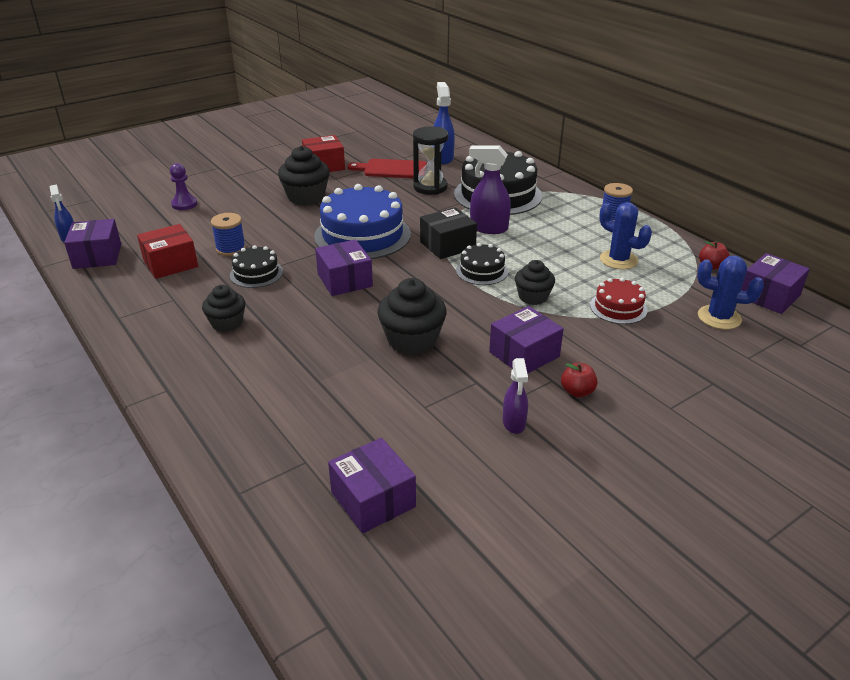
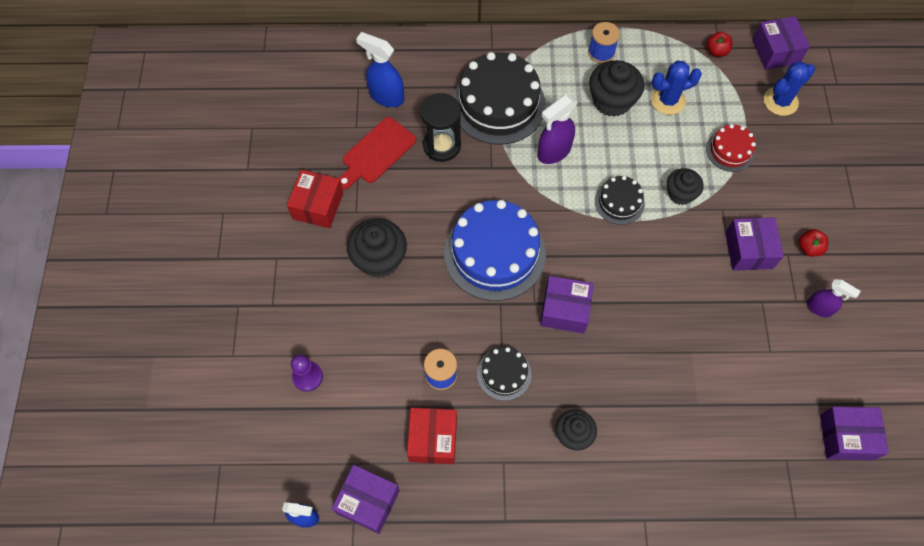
camera: 55 degrees left, 30 degrees up
(412, 340) = (686, 312): black cupcake -> black cupcake (611, 101)
(447, 245) = (561, 200): black box -> none

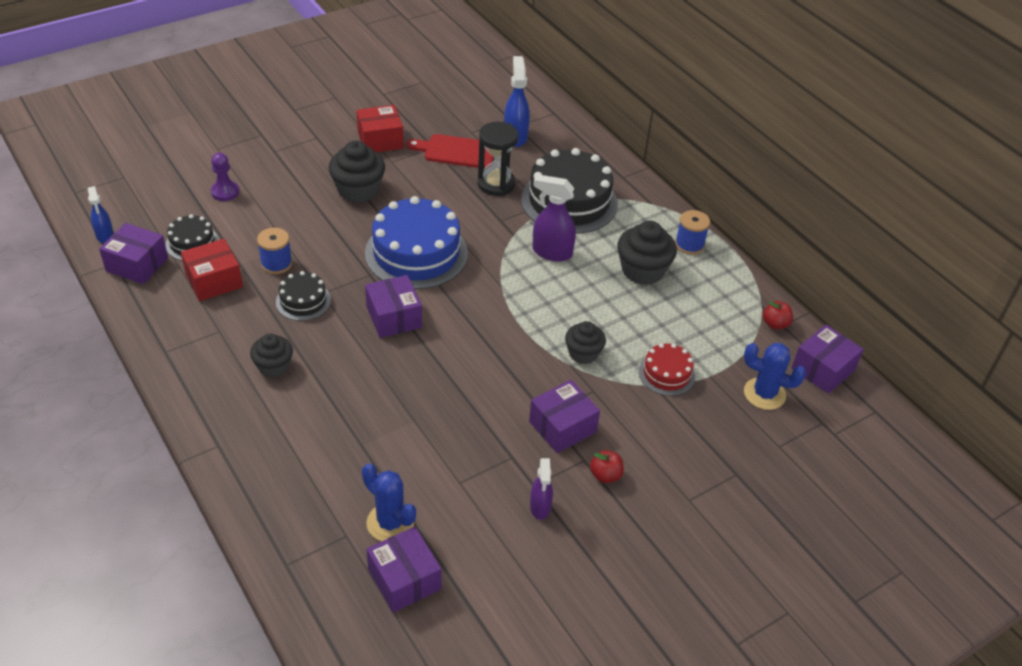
camera: 55 degrees right, 20 degrees down
(368, 501) = (137, 264): purple box -> purple box turned 60 degrees counterclockwise
(619, 202) = (536, 314): black cake -> black cake (192, 243)
(667, 100) = (681, 308): blue cactus -> blue cactus (390, 523)

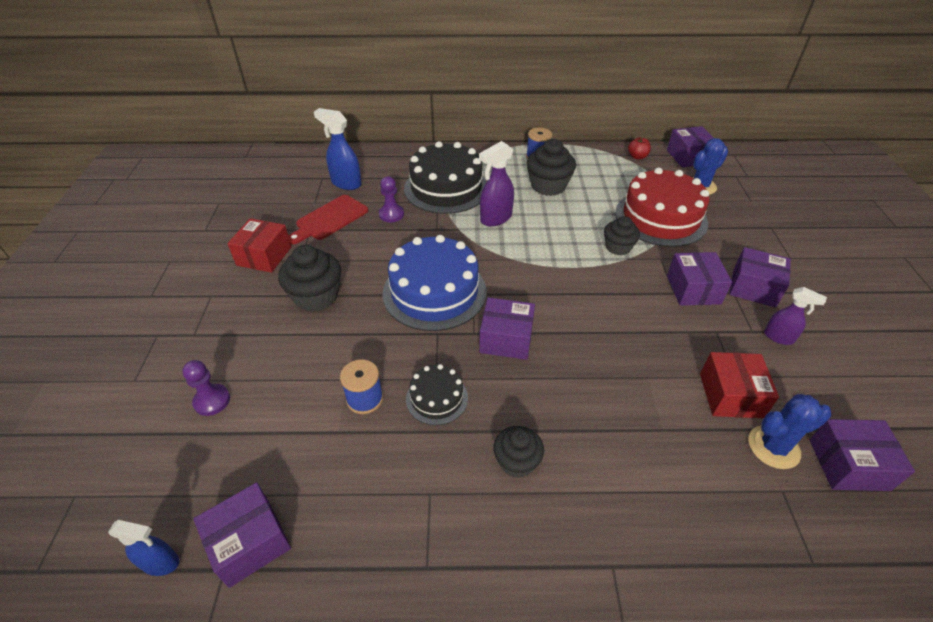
camera: 55 degrees left, 0 degrees up
(192, 243) = (265, 465): black cake -> none
(214, 281) = (345, 467): red box -> red box (730, 395)
(496, 184) = (391, 214): black hourglass -> purple pawn
(605, 475) = (754, 288): red apple -> purple box
(666, 374) = (660, 217): red cake -> red cake, size x1.98

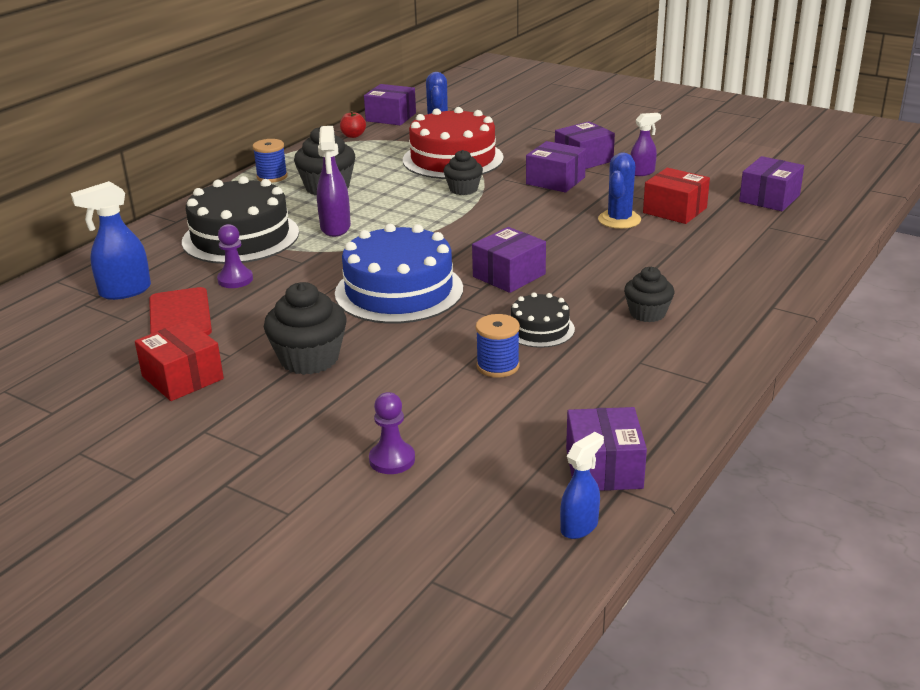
camera: 55 degrees left, 15 degrees down
(773, 447) = (733, 215): blue cactus -> blue cactus (619, 220)

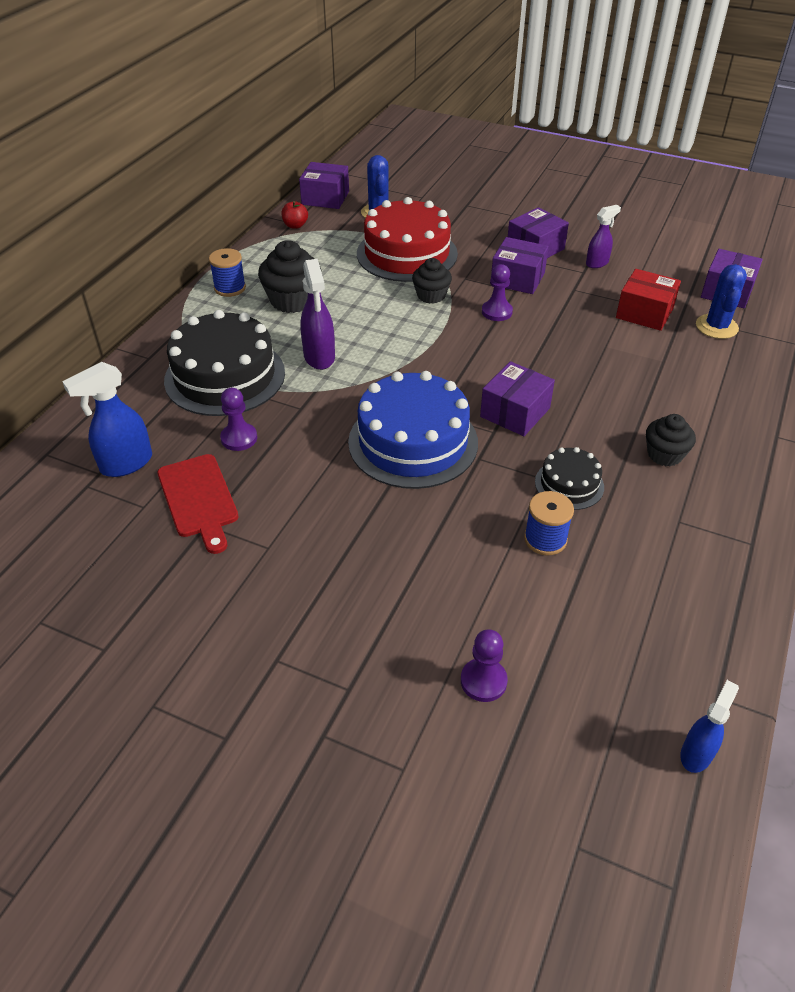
camera: 10 degrees left, 15 degrees up
(183, 377) = (229, 585): red box -> none
(309, 359) = (353, 546): black cupcake -> none
(523, 203) = (496, 312): none -> purple pawn
(603, 468) = (692, 670): purple box -> none
(619, 220) = (596, 329): blue cactus -> blue cactus (716, 327)

